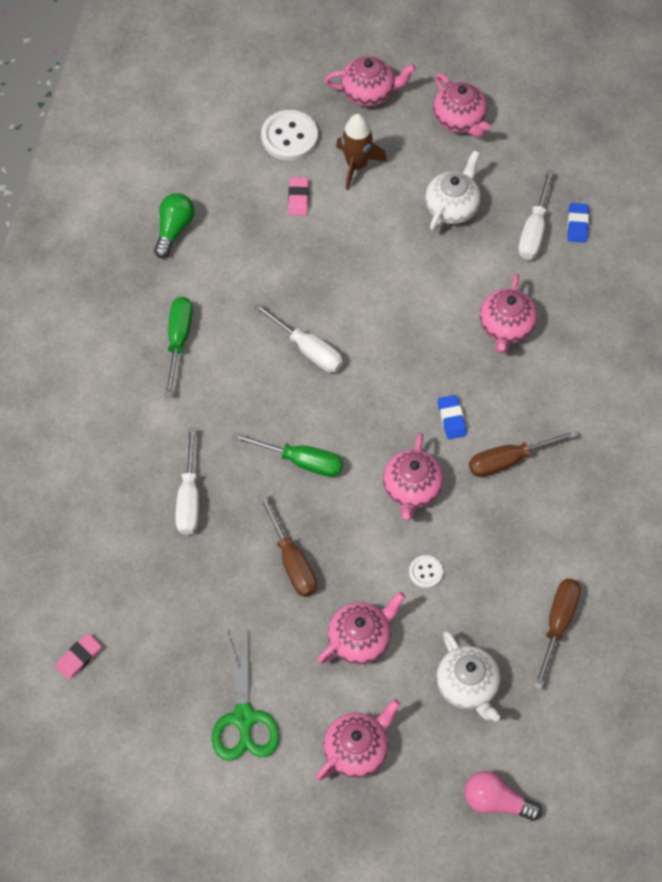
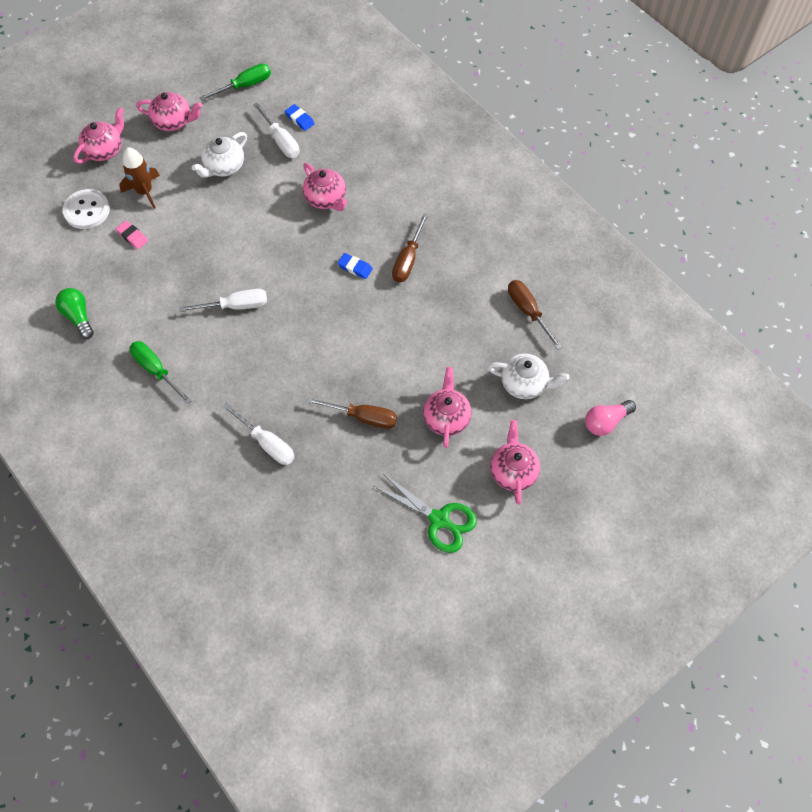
camera: 50 degrees left, 0 degrees up
(79, 658) = (313, 589): pink eraser -> none
(301, 461) = (304, 364): green screwdriver -> green screwdriver (245, 85)
(412, 488) = (378, 320): pink teapot -> none
(425, 572) = (436, 352): white button -> none
(452, 207) = (224, 167): white teapot -> white teapot turned 120 degrees counterclockwise

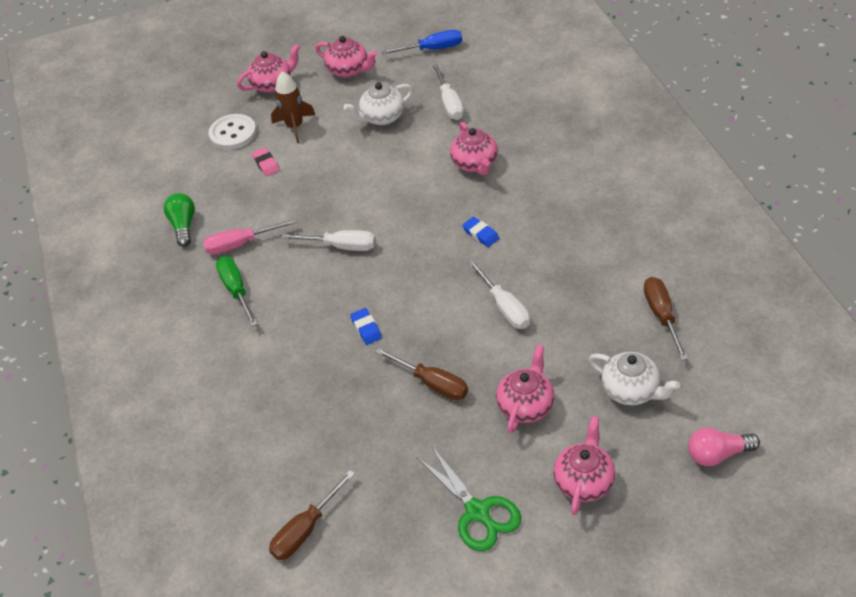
camera: 25 degrees right, 15 degrees down
(141, 324) = (240, 244): none -> pink screwdriver
(245, 85) = (432, 49): green screwdriver -> blue screwdriver
(267, 443) = (319, 385): white screwdriver -> white screwdriver (504, 307)
(300, 119) = (476, 87): blue eraser -> blue eraser (366, 328)
(408, 260) = (542, 237): brown screwdriver -> brown screwdriver (306, 530)

